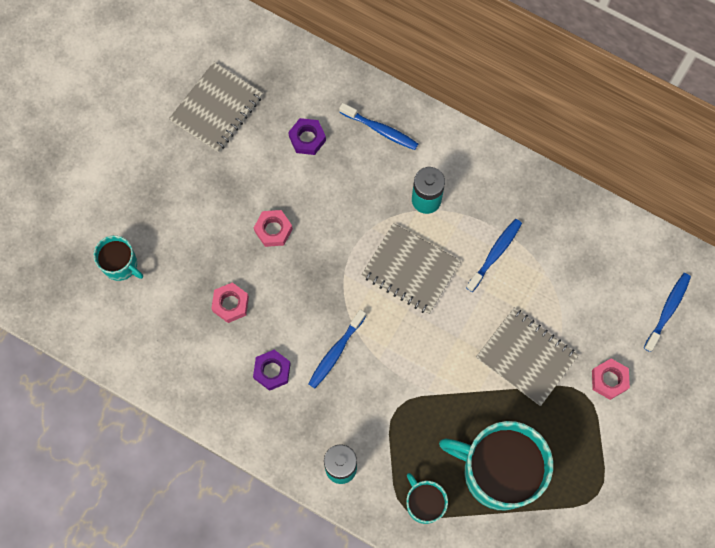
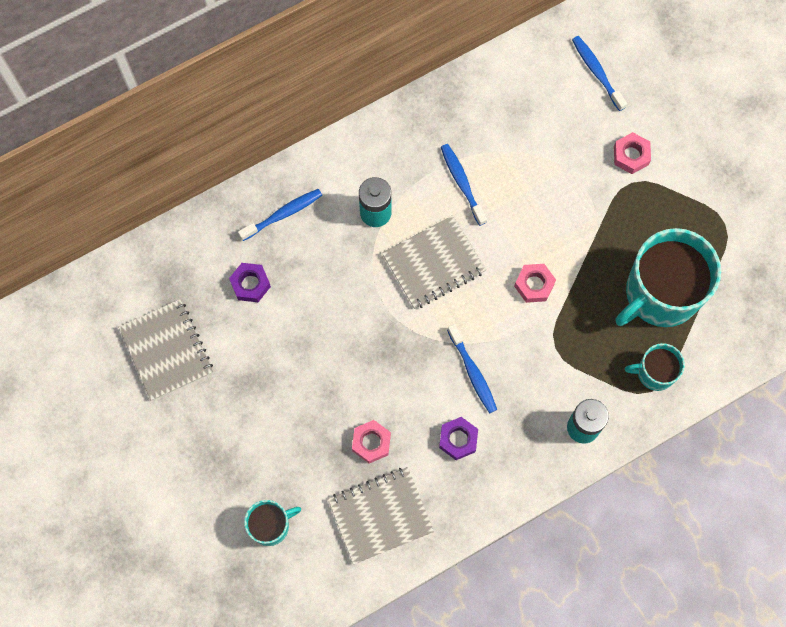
camera: 60 degrees left, 0 degrees up
(273, 230) = (322, 364): pink nut -> pink nut (534, 285)
(526, 357) = (571, 211): grey notebook -> grey notebook (380, 516)

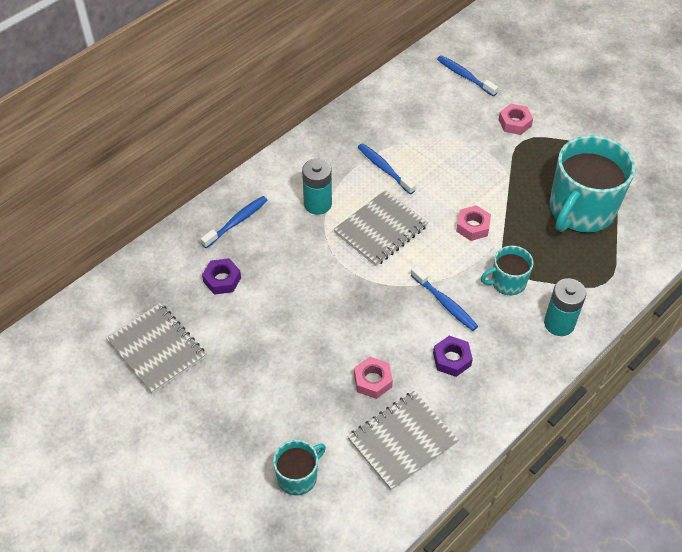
camera: 15 degrees left, 20 degrees down
(654, 372) = (602, 268): turquoise mug -> turquoise mug (507, 282)

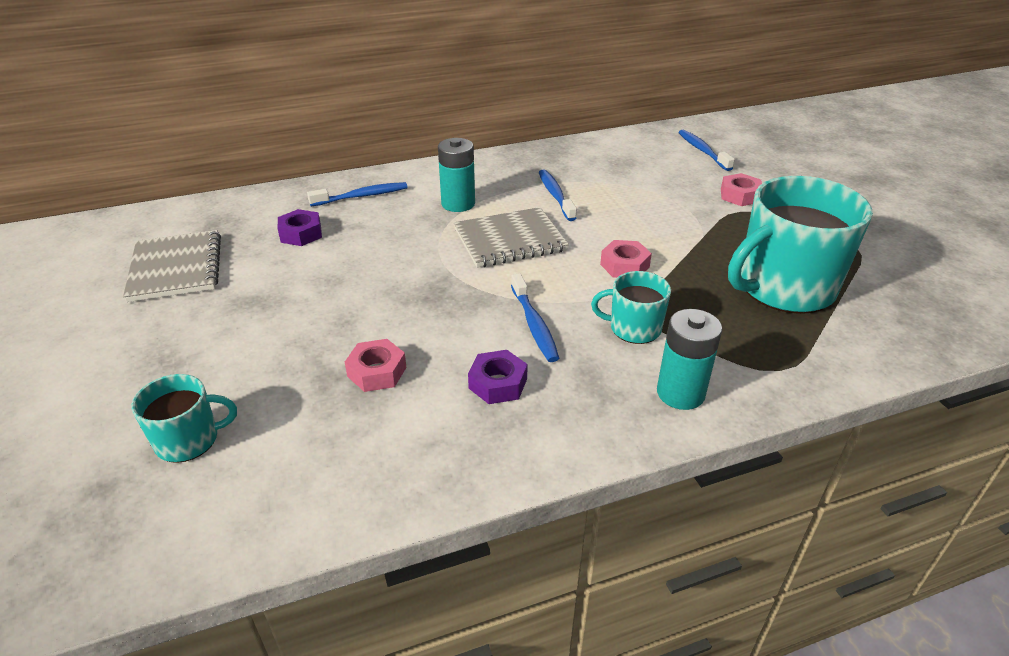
camera: 25 degrees right, 15 degrees down
(402, 441) = (355, 451): grey notebook -> none

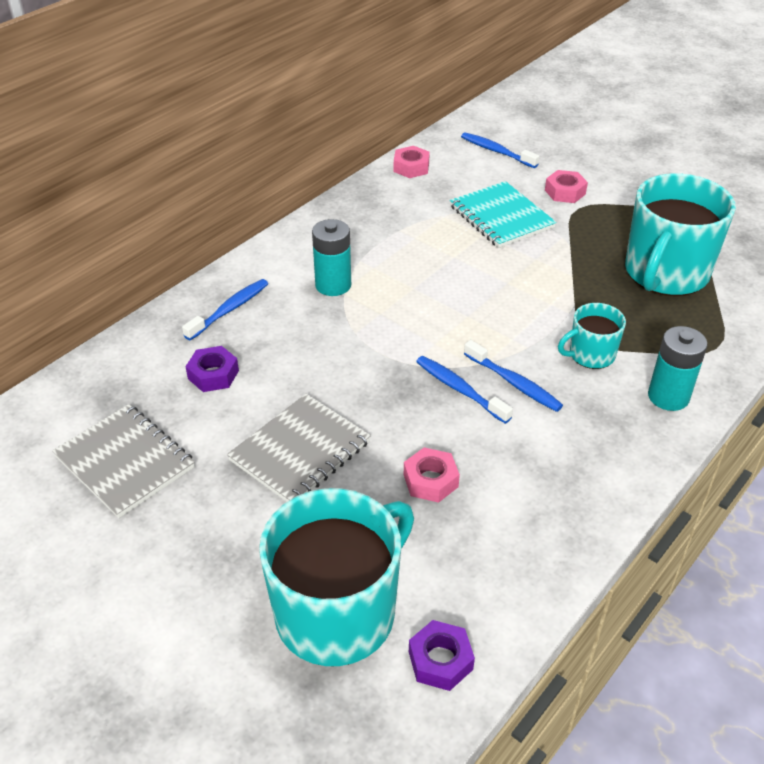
camera: 30 degrees left, 5 degrees up
(189, 440) = (338, 612): turquoise mug -> turquoise mug, size x2.02
(498, 383) = (535, 447): purple nut -> purple nut (440, 660)
(510, 240) = (417, 307): grey notebook -> grey notebook (300, 451)
(555, 195) = (413, 244): blue toothbrush -> blue toothbrush (459, 389)
(624, 266) = (534, 298): pink nut -> pink nut (411, 167)
(657, 198) = (501, 217): none -> turquoise notebook

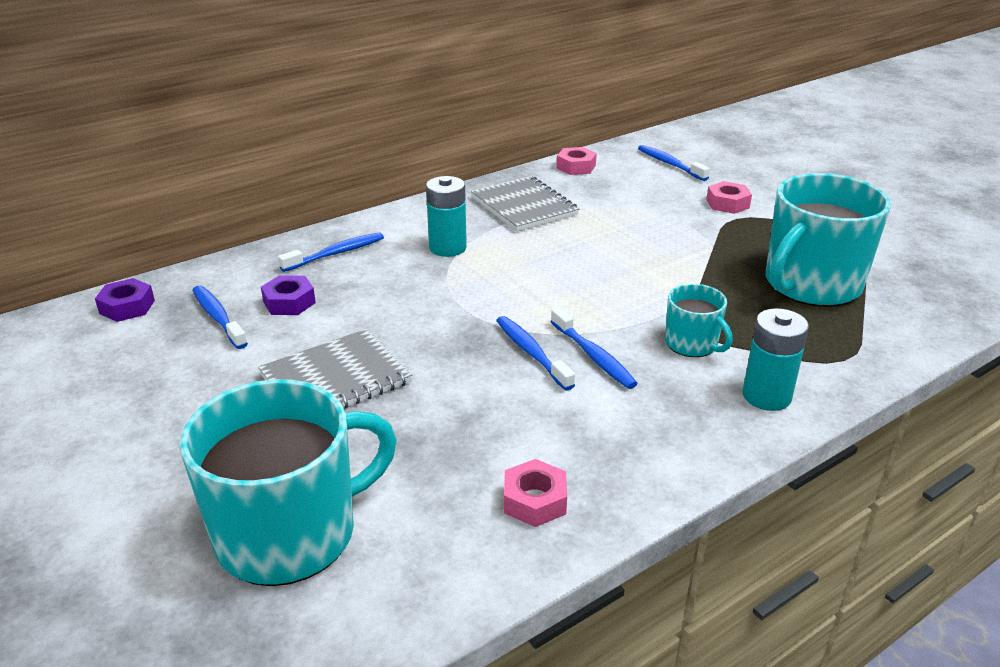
camera: 15 degrees right, 10 degrees down
(125, 462) = (161, 360): grey notebook -> grey notebook (524, 206)
(153, 404) = (218, 317): none -> blue toothbrush
(430, 480) = (457, 428): pink nut -> pink nut (534, 500)
(440, 660) = (375, 605): purple nut -> purple nut (127, 307)
(501, 217) = (649, 215): turquoise notebook -> none
(590, 354) = (692, 344): turquoise mug -> turquoise mug turned 120 degrees counterclockwise

